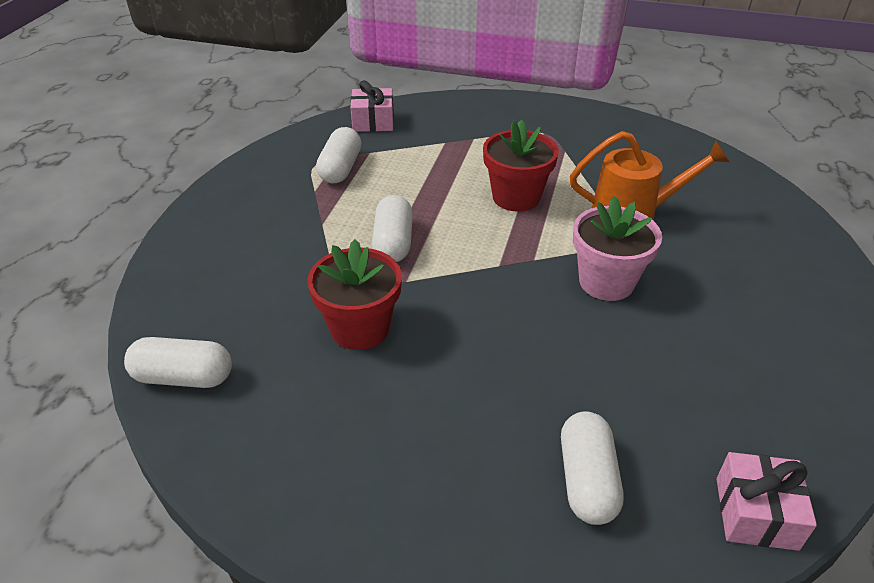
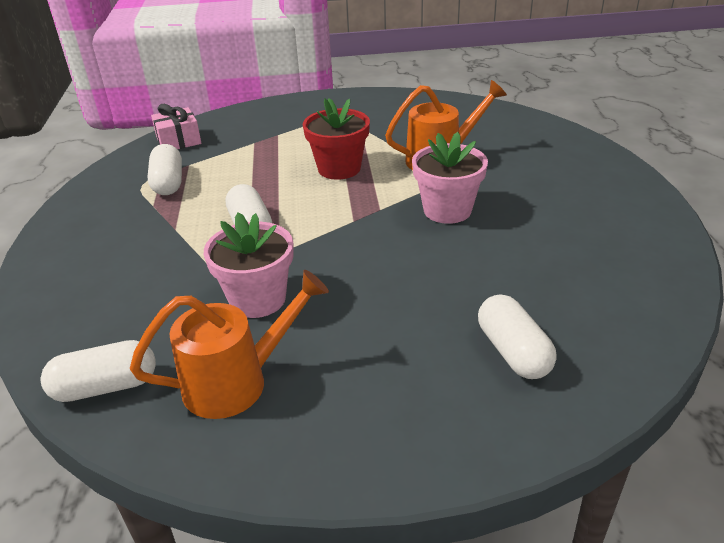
camera: 20 degrees left, 5 degrees down
(298, 414) = (238, 381): none -> orange watering can
(360, 328) = (257, 299): red flower pot -> pink flower pot
(756, 513) = (647, 333): pink gift -> none

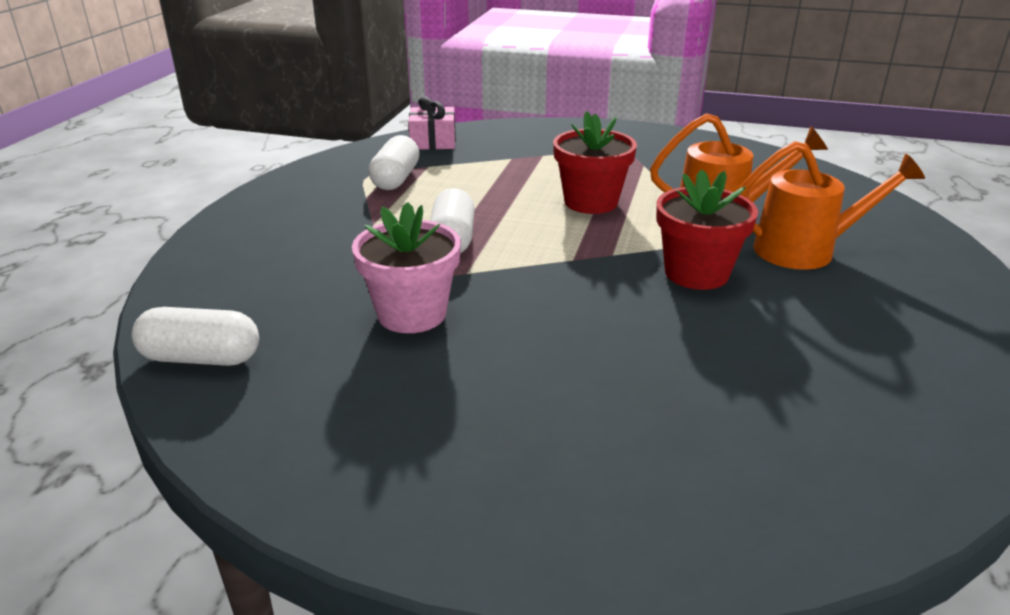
camera: 20 degrees right, 5 degrees down
(238, 381) = (335, 392): orange watering can -> orange watering can (806, 250)
(447, 210) = (696, 273): pink flower pot -> red flower pot
(513, 352) = (684, 456): white capsule -> none

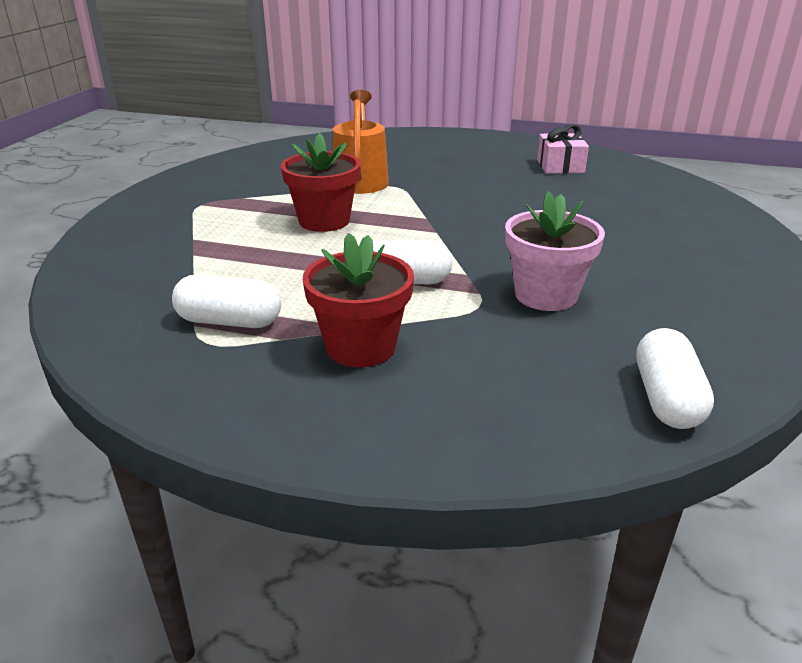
camera: 90 degrees left, 0 degrees up
(433, 142) = (106, 302): pink gift -> pink gift (560, 166)
(696, 273) = (455, 194): red flower pot -> red flower pot (361, 347)
(806, 250) = (417, 163): orange watering can -> none

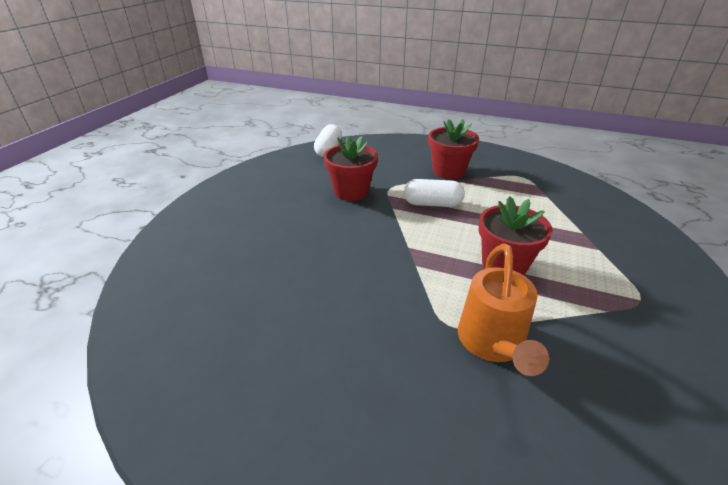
camera: 175 degrees left, 5 degrees up
(229, 321) = (519, 185): white capsule -> none
(546, 295) = (351, 192): pink flower pot -> red flower pot
(560, 166) = (234, 365): pink gift -> none

